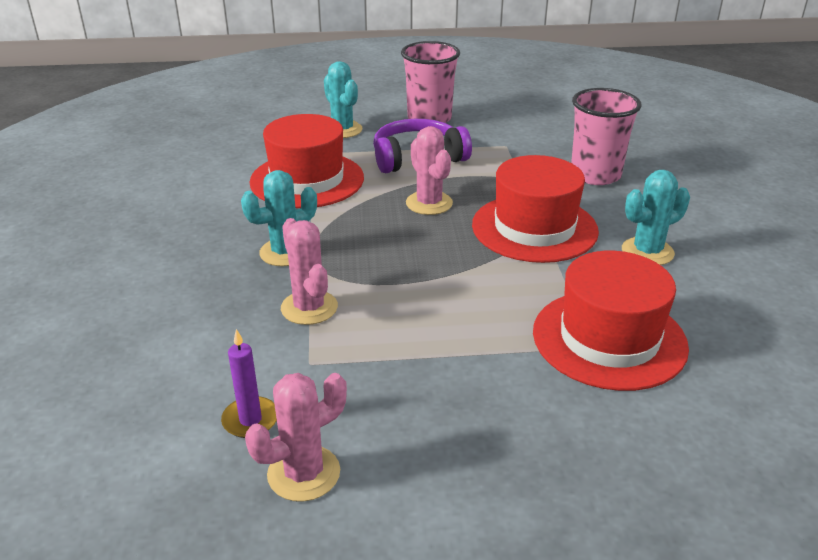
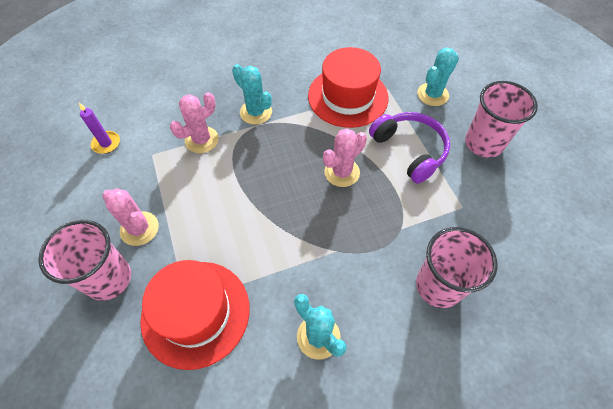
camera: 75 degrees right, 25 degrees up
(304, 473) = (70, 175): pink cactus -> pink cactus (139, 228)
(534, 228) = (329, 247): red hat -> none
(541, 423) = (108, 279): none -> pink cup

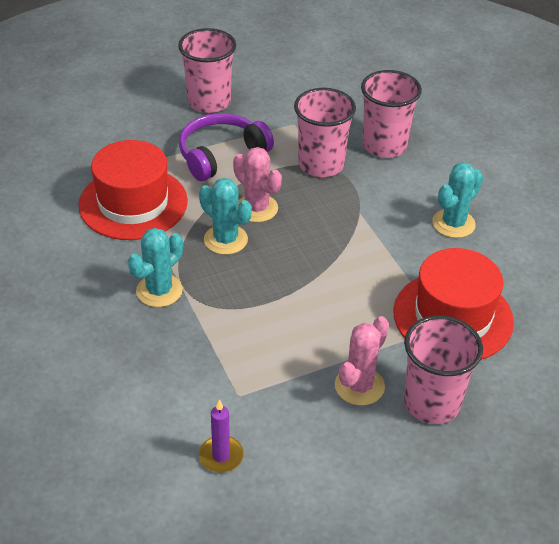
camera: 95 degrees left, 15 degrees down
(201, 140) = (210, 343): pink cactus -> none
(403, 225) = (321, 164): none -> pink cup
(432, 94) = (133, 132): turquoise cactus -> turquoise cactus (225, 240)

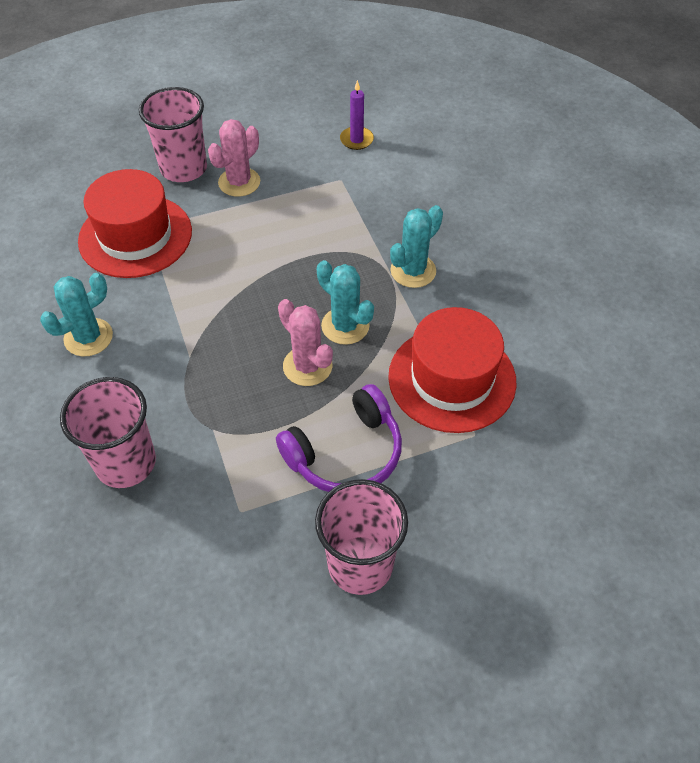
camera: 175 degrees left, 10 degrees up
(321, 164) = (218, 432): pink cup -> none

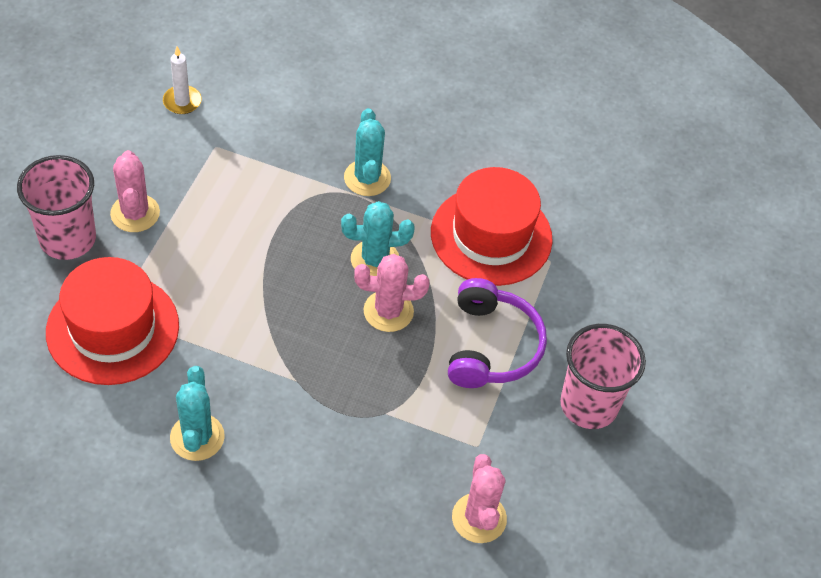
camera: 55 degrees left, 0 degrees up
(126, 463) = (359, 492): pink cup -> none
(171, 561) = (479, 518): none -> pink cactus
(356, 140) = (182, 101): purple candle -> white candle

